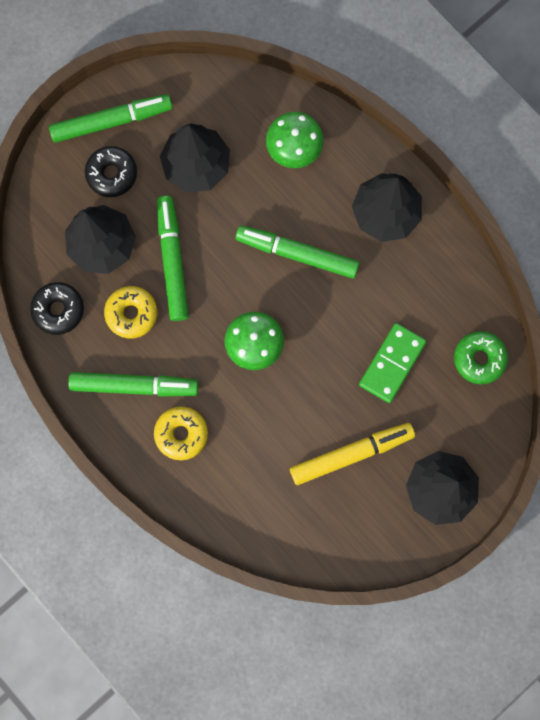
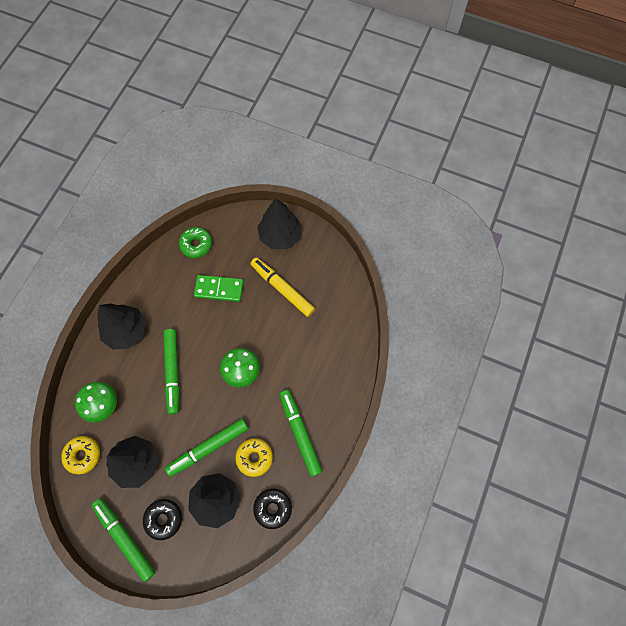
camera: 115 degrees left, 10 degrees down
(181, 434) = (316, 390): yellow donut -> yellow donut (83, 455)

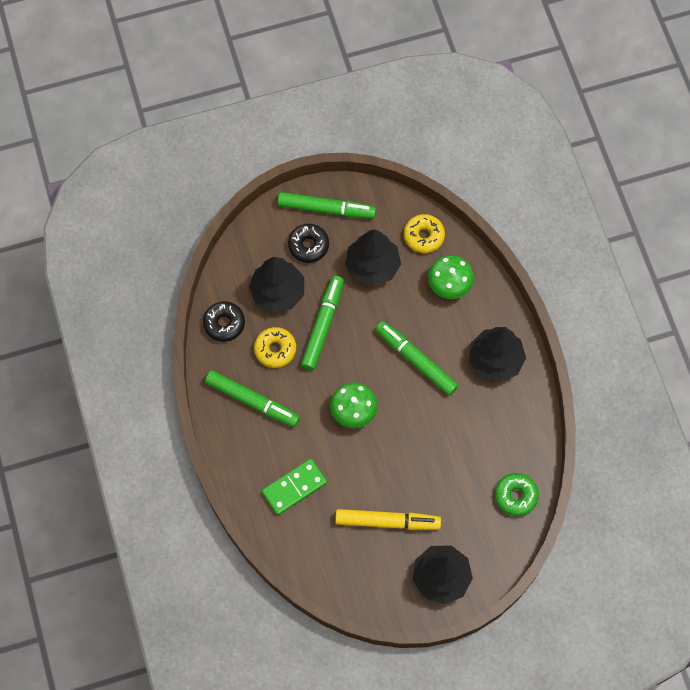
camera: 140 degrees right, 0 degrees up
(219, 289) = (448, 470): green domino -> green domino (294, 487)

